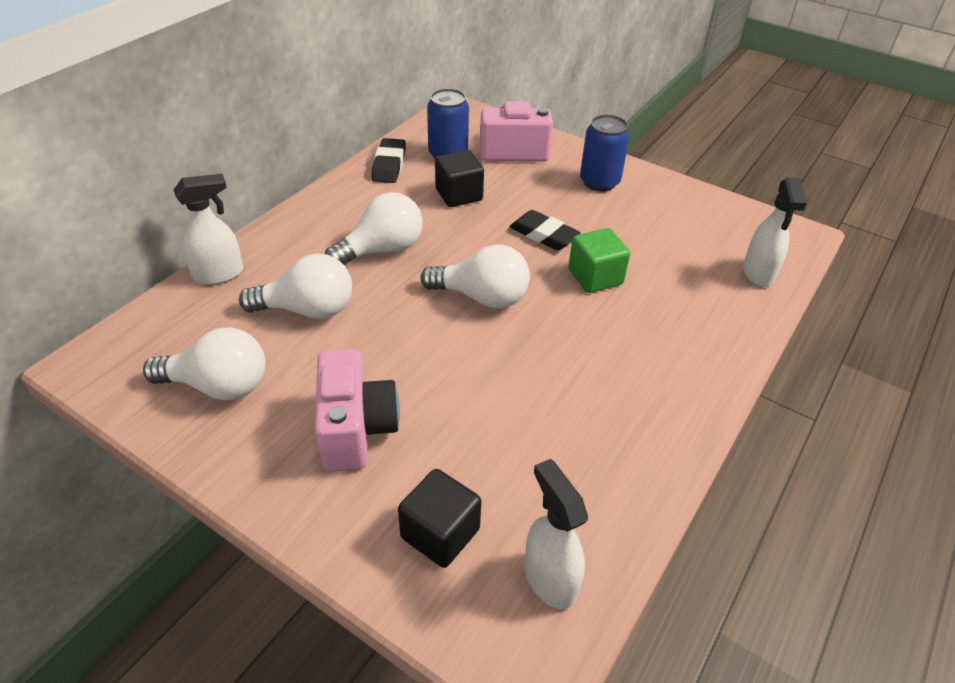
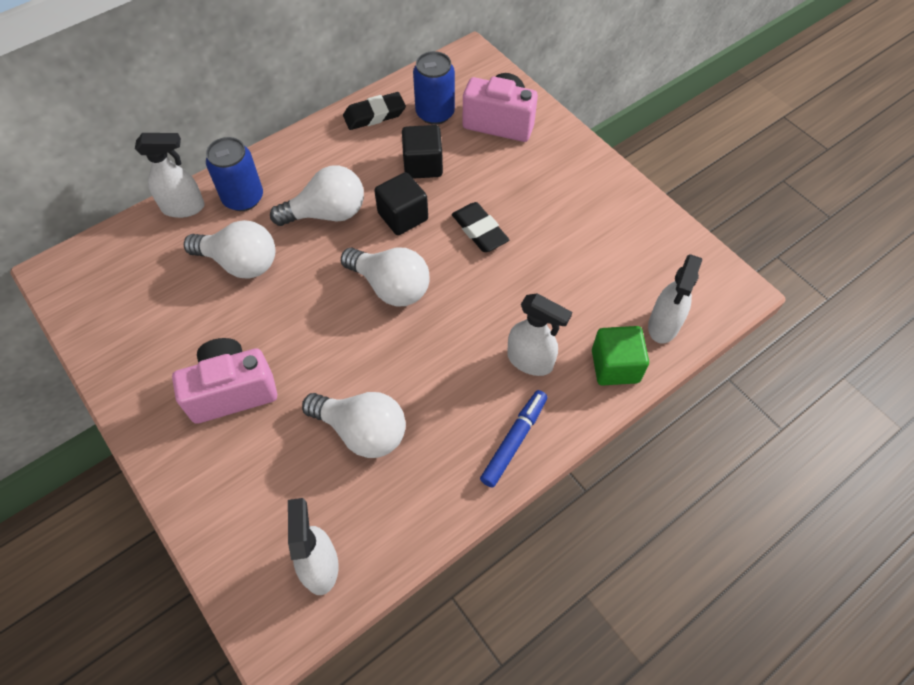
camera: 20 degrees right, 15 degrees up
(218, 386) = (145, 320): white light bulb -> white light bulb (362, 431)
(356, 430) = (232, 391): pink camera -> pink camera turned 120 degrees counterclockwise
(389, 165) = (374, 115): black eraser -> black eraser turned 45 degrees clockwise
(440, 533) = (256, 502): black cube -> black cube (403, 216)
(595, 277) = (503, 290): green cube -> green cube (615, 366)
(599, 182) = (565, 179): blue can -> blue can (243, 198)
(657, 328) = (530, 361): none -> white spray bottle
(684, 400) = (514, 441): none -> blue marker

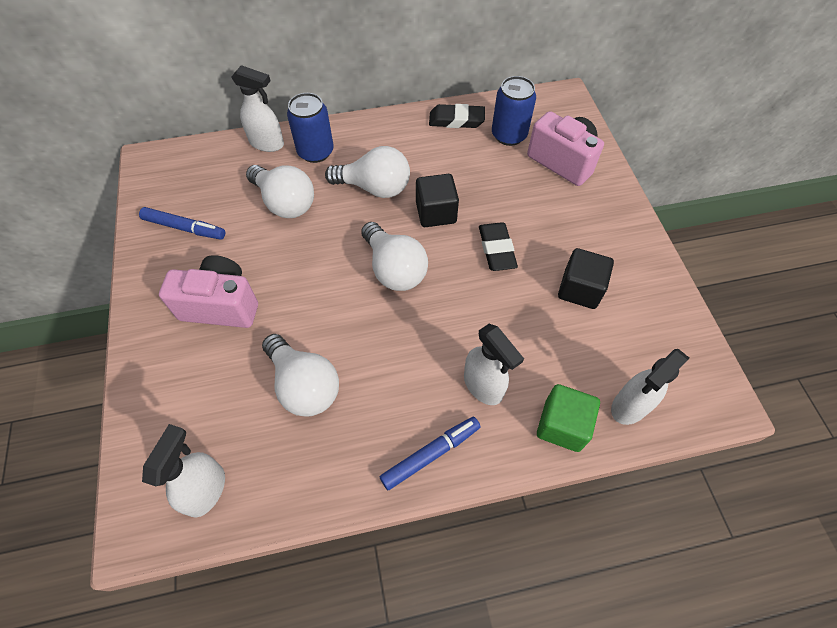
camera: 25 degrees right, 0 degrees up
(143, 329) = (184, 228): none -> blue marker
(423, 165) = (476, 175): black cube -> black cube (580, 289)

